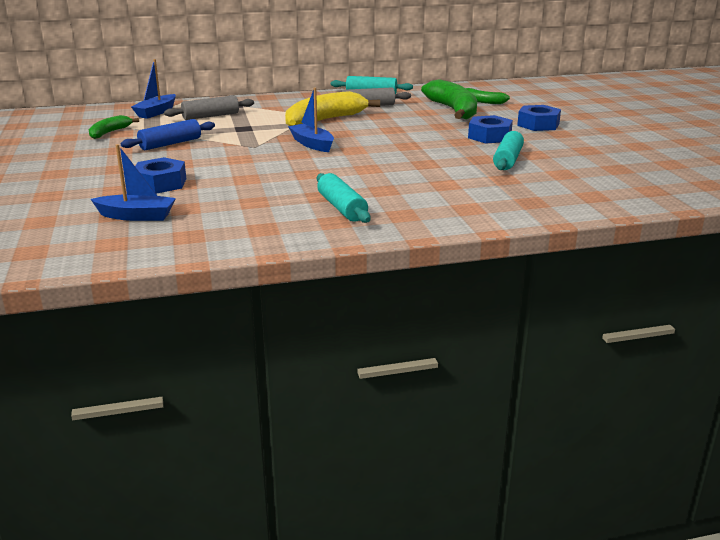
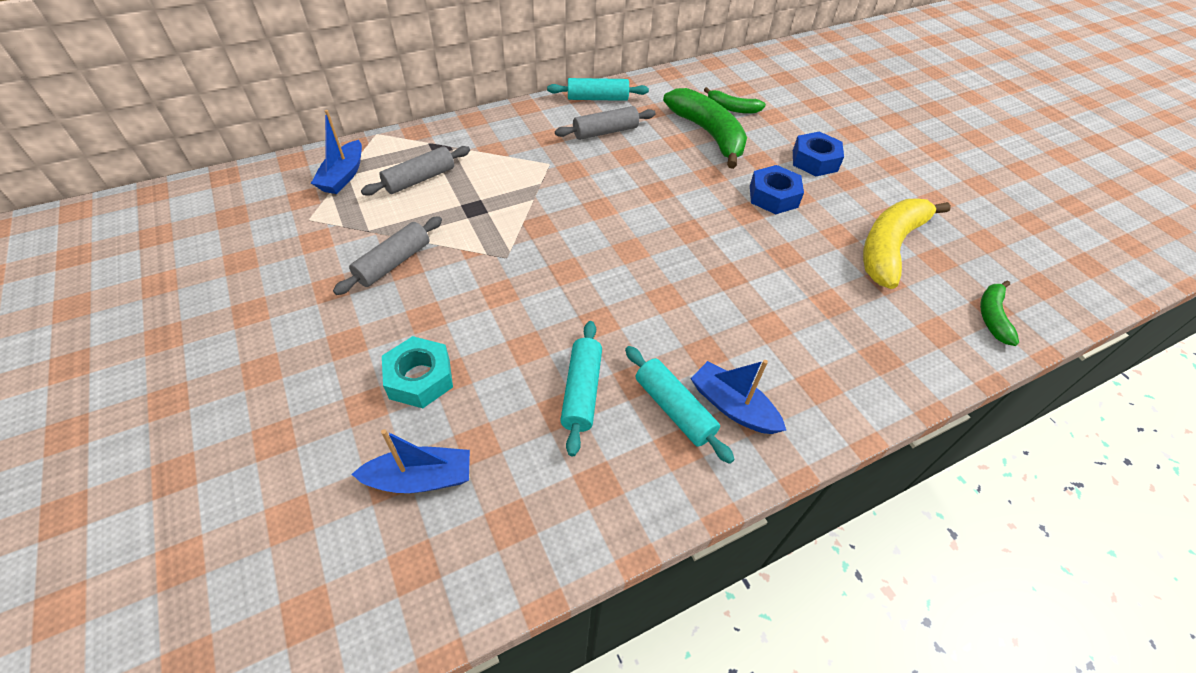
camera: 15 degrees left, 25 degrees up
(109, 132) = (298, 241): green banana -> green banana (992, 317)
(160, 183) = (420, 378): blue nut -> turquoise nut
(170, 144) = (393, 263): blue rolling pin -> grey rolling pin
(312, 144) = (576, 242): blue boat -> blue boat (732, 406)
(324, 121) = (568, 176): yellow banana -> yellow banana (889, 247)
(507, 160) = (815, 253): turquoise rolling pin -> turquoise rolling pin (581, 391)

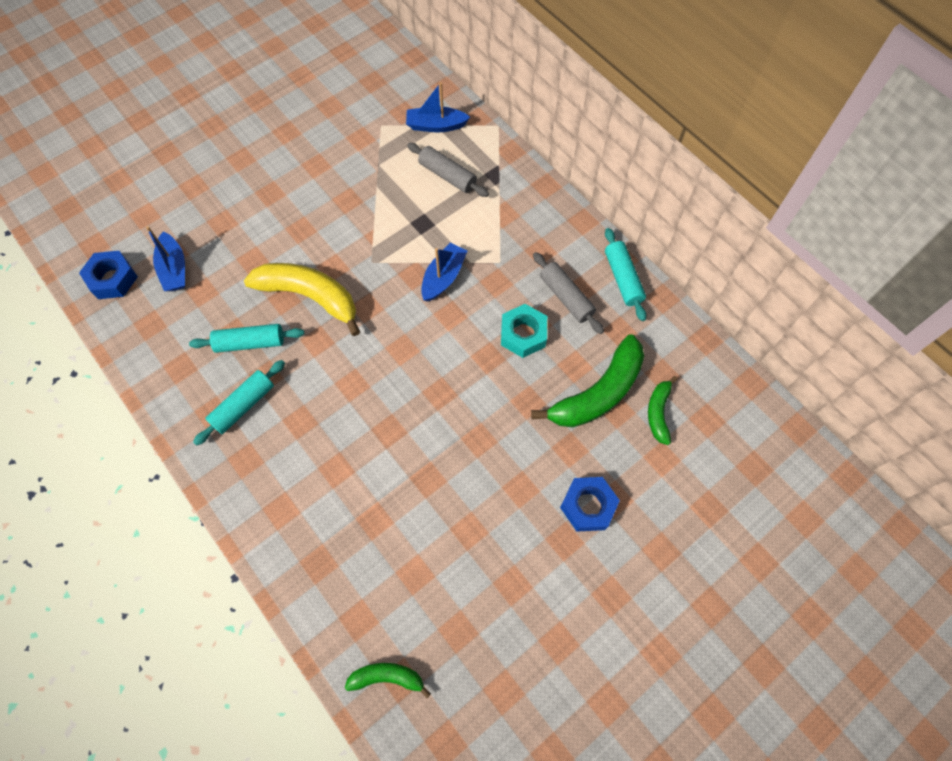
camera: 80 degrees right, 15 degrees up
(393, 263) = (348, 192): grey rolling pin -> none
(420, 378) = (247, 244): turquoise nut -> turquoise nut (523, 334)
(732, 406) = (251, 446): blue boat -> blue boat (443, 277)
(773, 196) = (512, 465): blue nut -> blue nut (112, 279)
(889, 247) = (464, 581): yellow banana -> yellow banana (310, 296)

